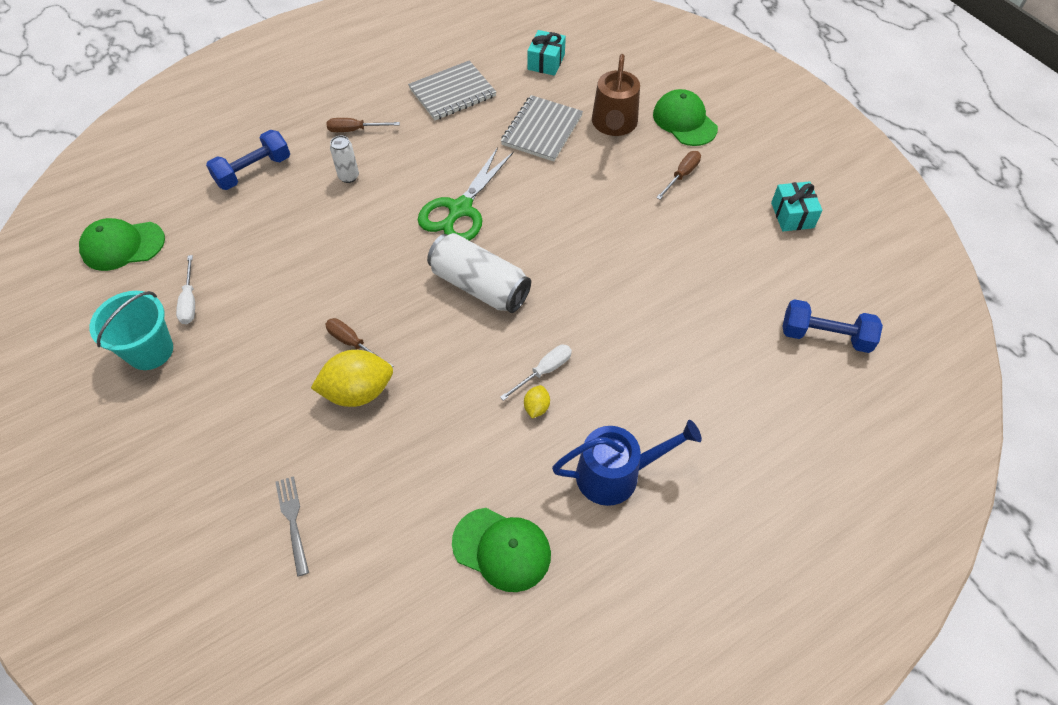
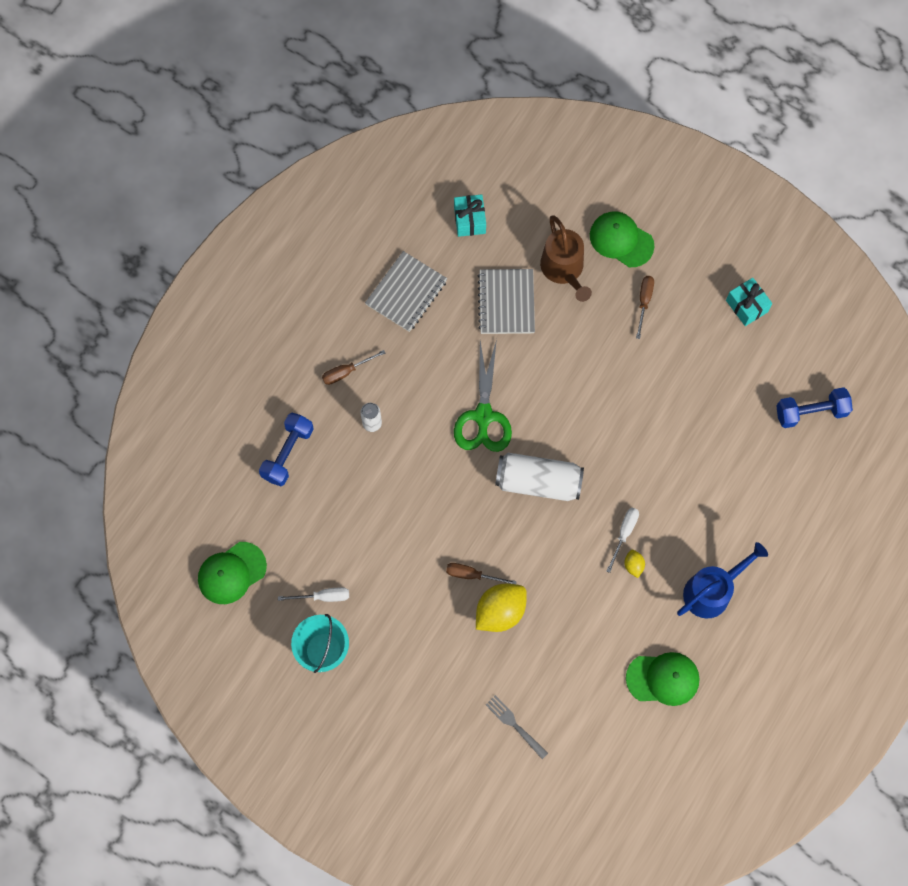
camera: 25 degrees left, 15 degrees up
(189, 301) = (323, 597): white screwdriver -> white screwdriver turned 60 degrees counterclockwise

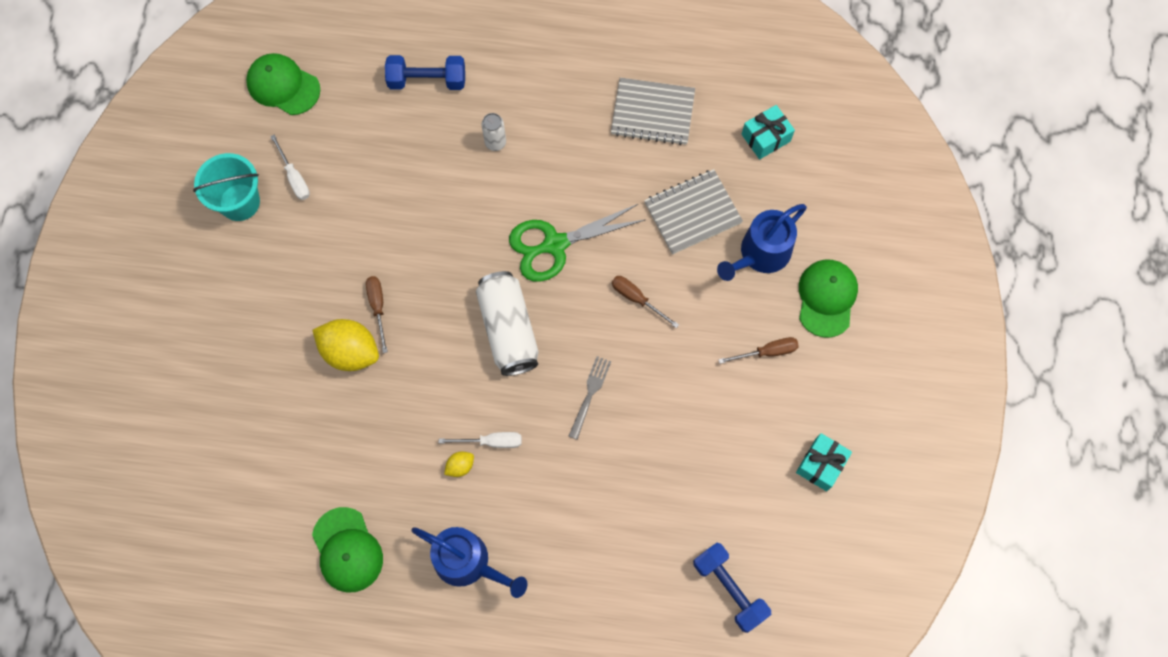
camera: 65 degrees right, 0 degrees up
(346, 372) = (538, 95): brown screwdriver -> brown screwdriver (637, 299)
(515, 725) = (236, 417): grey fork -> grey fork (590, 394)
(564, 269) = (760, 254): brown watering can -> blue watering can

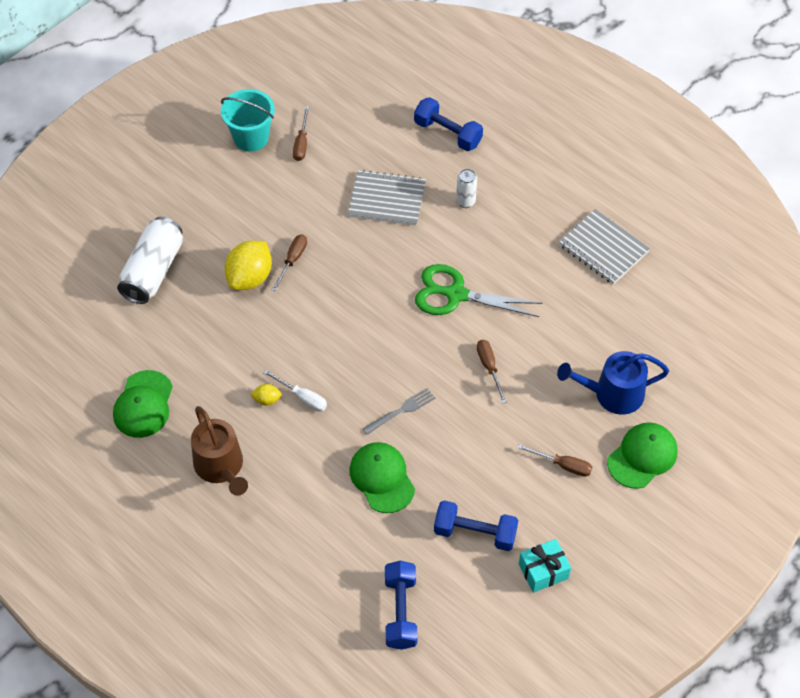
camera: 35 degrees right, 15 degrees down
(283, 85) = (341, 81): green cap -> green cap (382, 478)
(294, 177) = (301, 143): white screwdriver -> brown screwdriver
(350, 351) = (250, 277): yellow lemon -> yellow lemon turned 60 degrees clockwise
(468, 562) = (221, 467): blue watering can -> brown watering can
(508, 329) = (375, 331): white can -> white can (153, 270)
(692, 213) = (580, 334): grey notebook -> grey notebook (387, 199)
(739, 469) = (475, 533): none -> blue dumbbell
(766, 138) = (681, 316): turquoise gift -> none

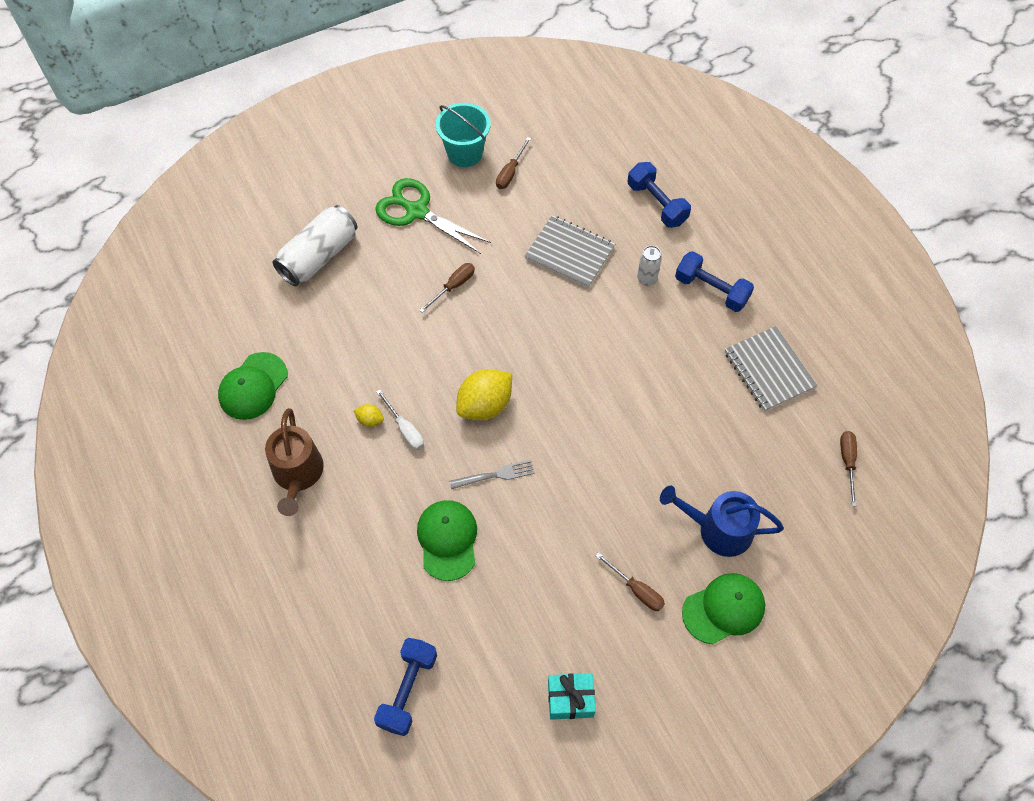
camera: 20 degrees right, 5 degrees up
(250, 277) = (406, 291): yellow lemon -> yellow lemon (485, 405)
(456, 294) = (599, 371): green scissors -> green scissors (417, 211)
(475, 533) = (517, 632): blue dumbbell -> blue dumbbell (711, 290)
(489, 367) = (602, 459): brown screwdriver -> brown screwdriver (847, 462)

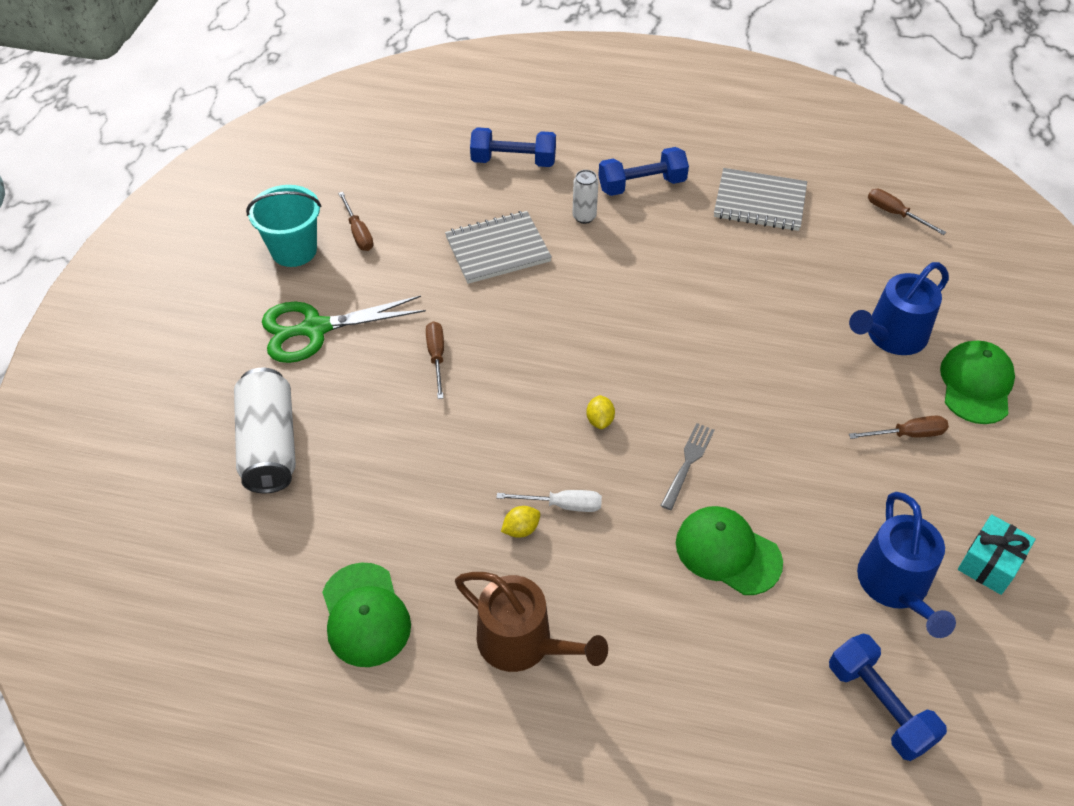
camera: 50 degrees left, 10 degrees down
(485, 405) = (600, 420): yellow lemon -> yellow lemon, size x0.46
(503, 651) = (895, 586): none -> blue watering can

